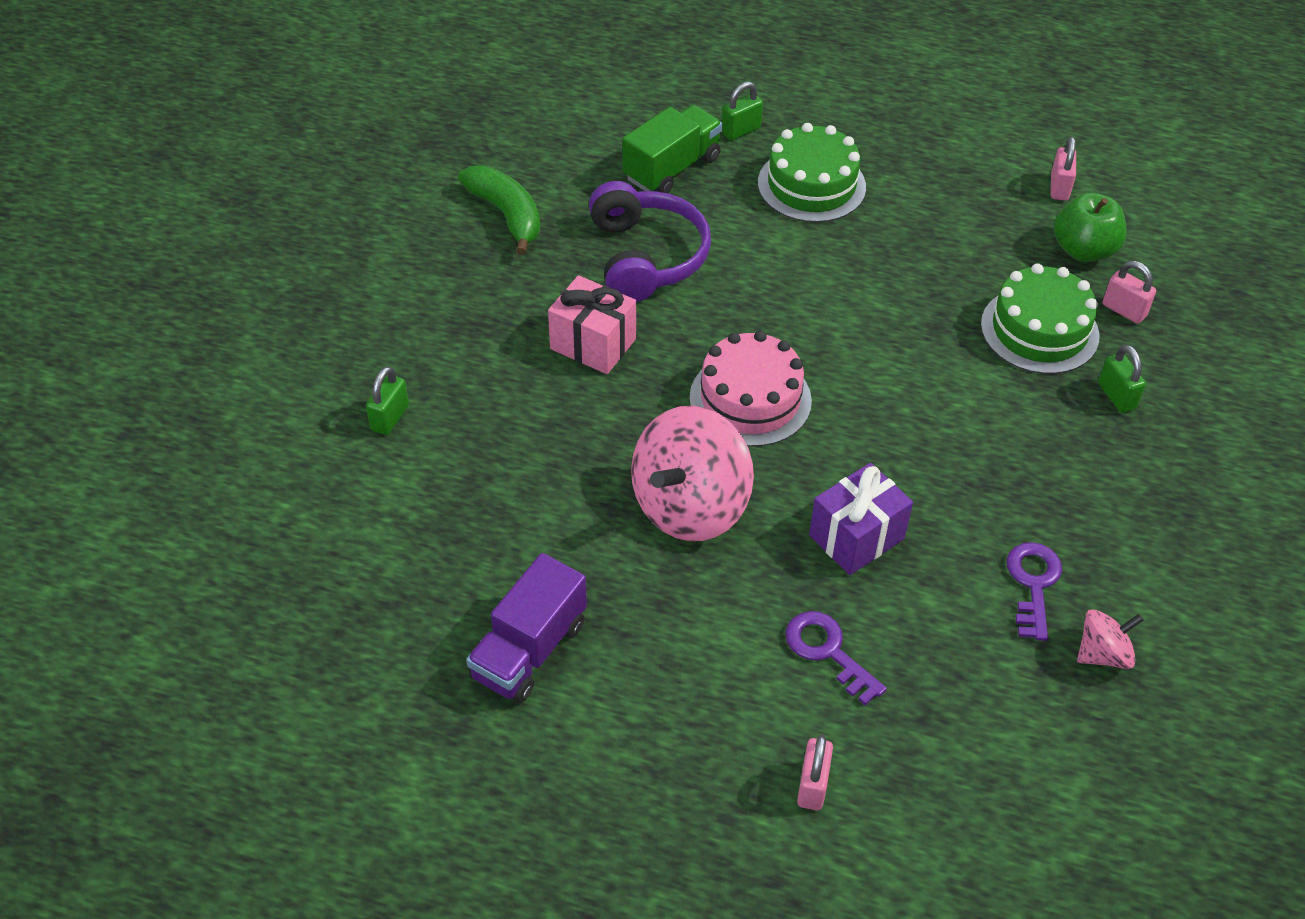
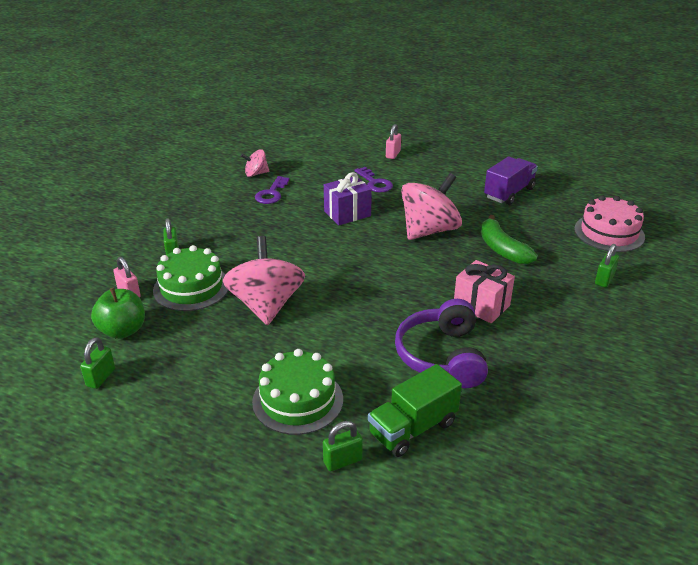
camera: 170 degrees left, 15 degrees down
(506, 215) = (554, 400): green banana -> green banana (502, 249)
(750, 399) = (386, 270): pink cake -> pink cake (609, 233)
(911, 311) = (266, 305): none -> pink spinning top
(1059, 187) = (101, 377): pink padlock -> green padlock

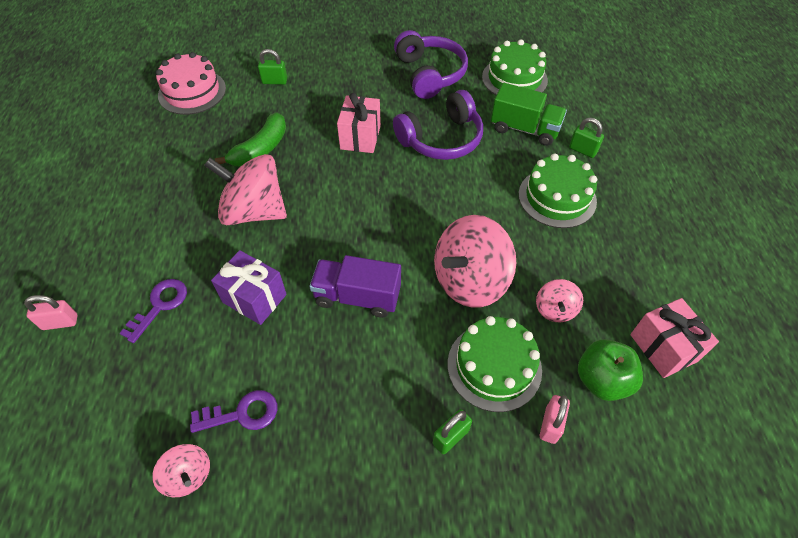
camera: 120 degrees left, 20 degrees up
(101, 377) = (663, 347): green padlock -> pink gift
(195, 336) = (555, 309): none -> pink spinning top
(509, 193) = (137, 174): purple truck -> purple truck (357, 297)
(514, 469) = (514, 78): none -> green cake
(564, 393) = (429, 74): none -> purple headphones

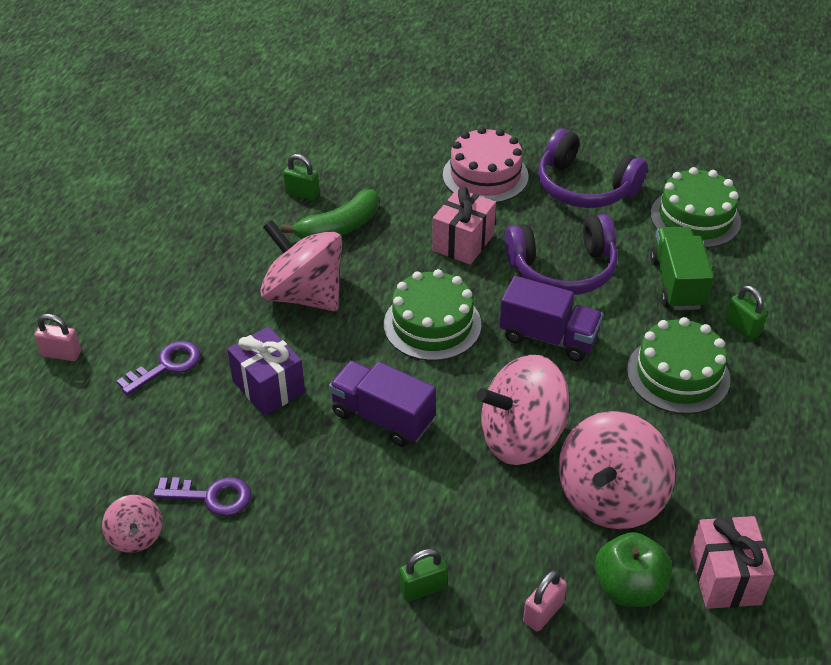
camera: 20 degrees right, 10 degrees down
(192, 92) = (285, 143): pink cake -> pink cake (485, 175)
(274, 81) = (387, 152): green padlock -> green padlock (302, 194)
(429, 74) = (584, 187): purple headphones -> purple headphones turned 120 degrees clockwise
(454, 194) = (548, 337): none -> purple truck
(494, 366) = (506, 534): green cake -> green cake (432, 324)
(524, 129) = (677, 283): green truck -> green truck turned 135 degrees counterclockwise
(555, 309) = (610, 497): pink spinning top -> pink spinning top, size x2.04

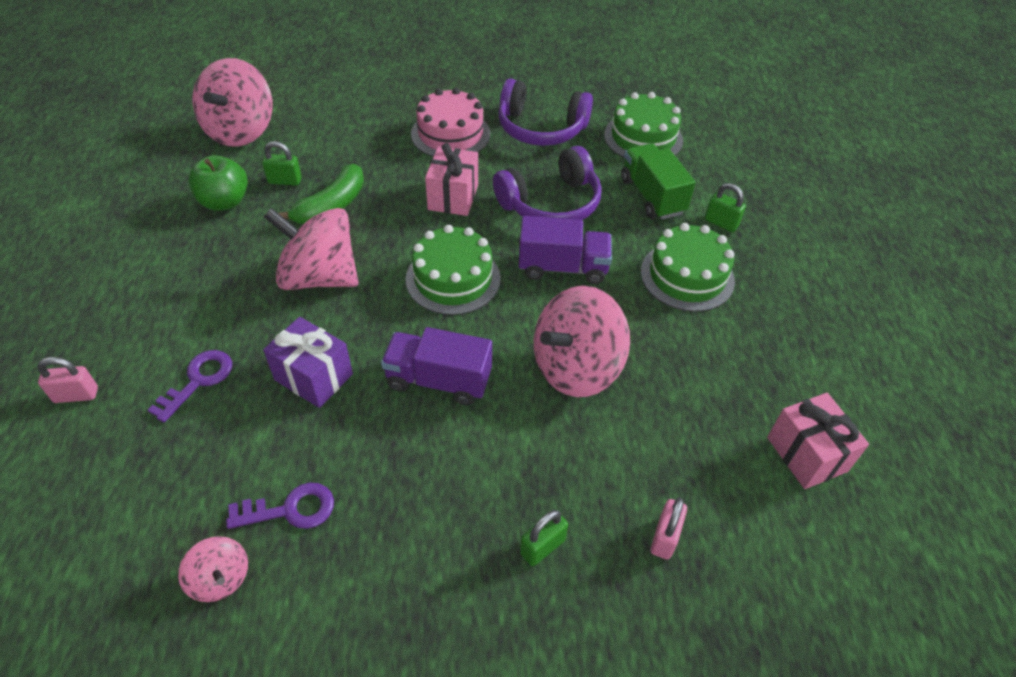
camera: 20 degrees left, 5 degrees up
(610, 497) = (677, 405): pink spinning top -> pink spinning top (241, 131)
(628, 587) = (730, 489): green apple -> green apple (225, 202)

